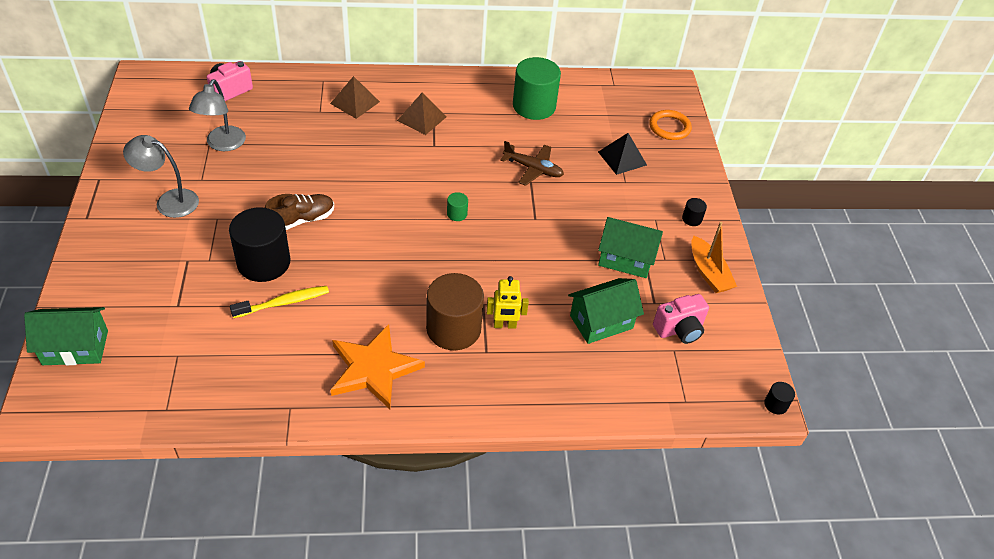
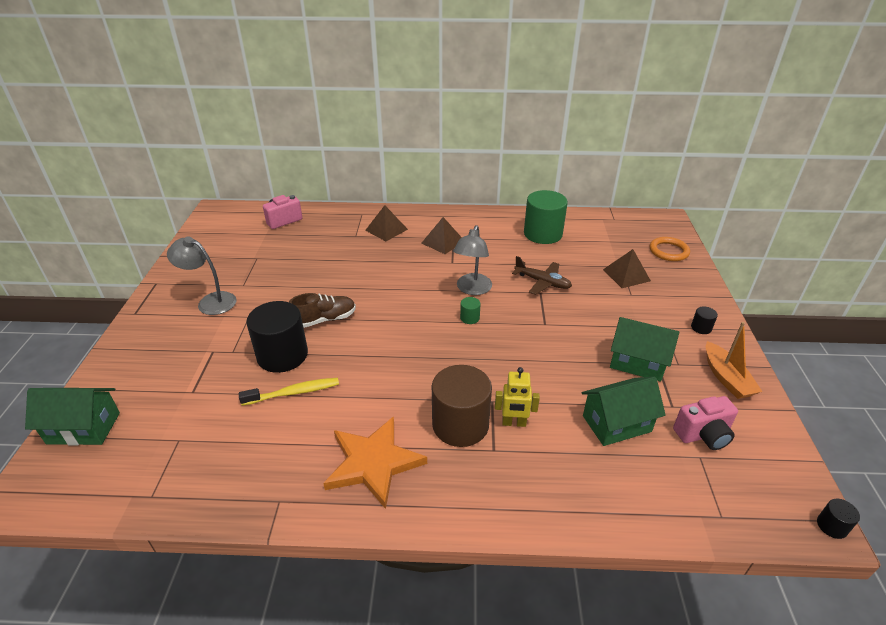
camera: 10 degrees right, 10 degrees down
(223, 144) = (268, 259): grey lamp -> grey lamp (472, 289)
(622, 158) = (626, 275): black pyramid -> brown pyramid

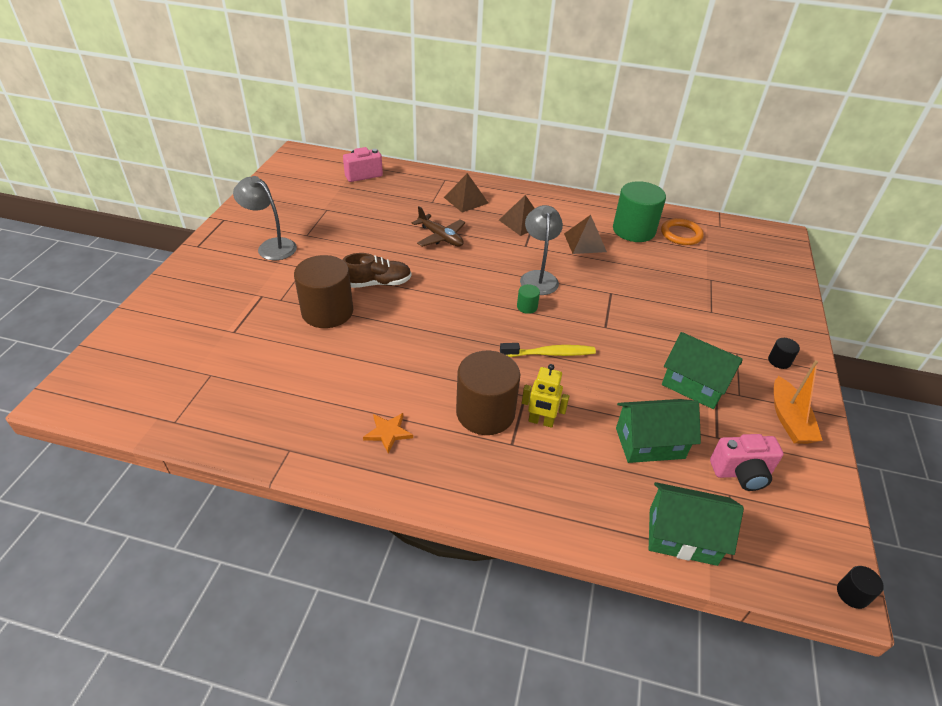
camera: 10 degrees right, 5 degrees up
(84, 428) = (128, 347): green house -> green house (682, 536)
(282, 355) = (327, 311): black cylinder -> brown cylinder
(294, 392) = (329, 350): yellow toothbrush -> yellow toothbrush (550, 353)
(373, 463) = (388, 433): orange star -> orange star, size x0.47
(472, 289) = (538, 277): grey lamp -> grey lamp turned 150 degrees clockwise
(542, 282) = (617, 282): brown plane -> brown plane (440, 237)
(626, 275) = (713, 290): brown pyramid -> brown pyramid (585, 242)
(668, 251) = (771, 272): orange ring -> orange ring (681, 234)

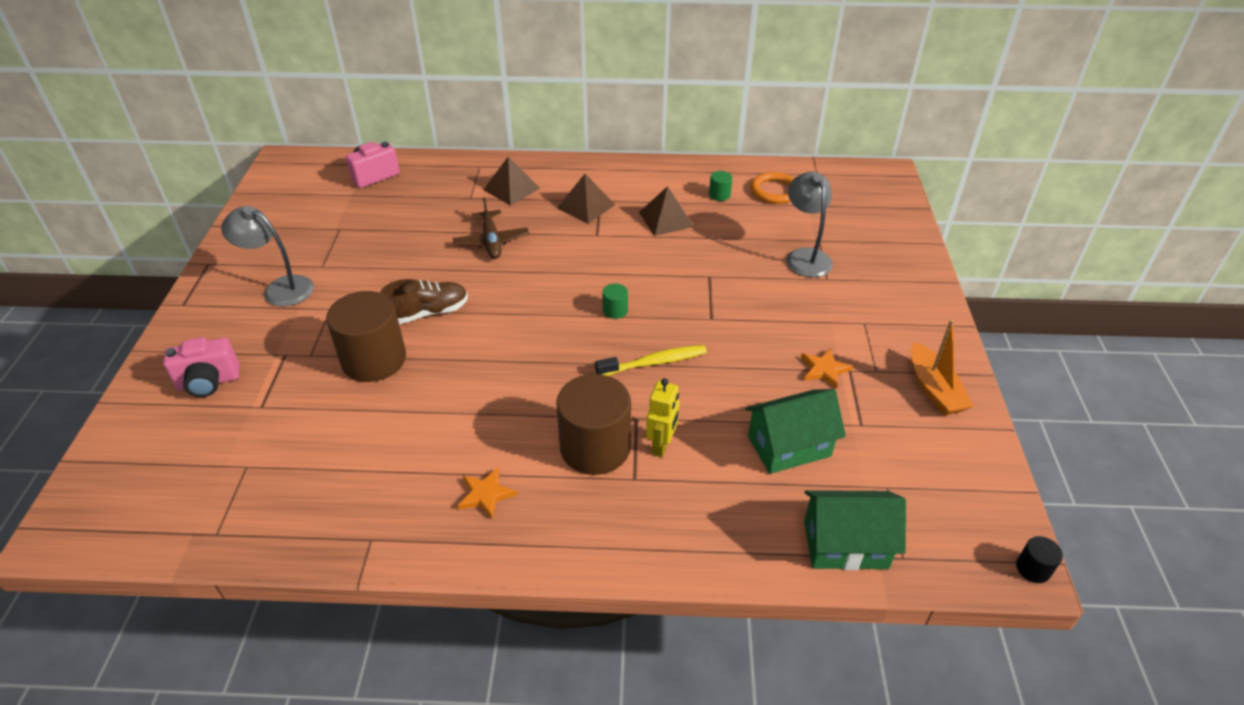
camera: 10 degrees left, 0 degrees up
(440, 237) = (491, 241): brown plane -> brown plane turned 45 degrees clockwise
(538, 277) = (620, 272): grey lamp -> grey lamp (805, 256)
(541, 421) = (661, 445): yellow robot -> yellow robot turned 75 degrees counterclockwise
(633, 230) = (719, 195): green cylinder -> green cylinder, size x0.42
(694, 385) = (824, 369): green house -> orange star
(741, 473) = (894, 460): pink camera -> pink camera (208, 382)
(779, 361) = (911, 323): black cylinder -> none

